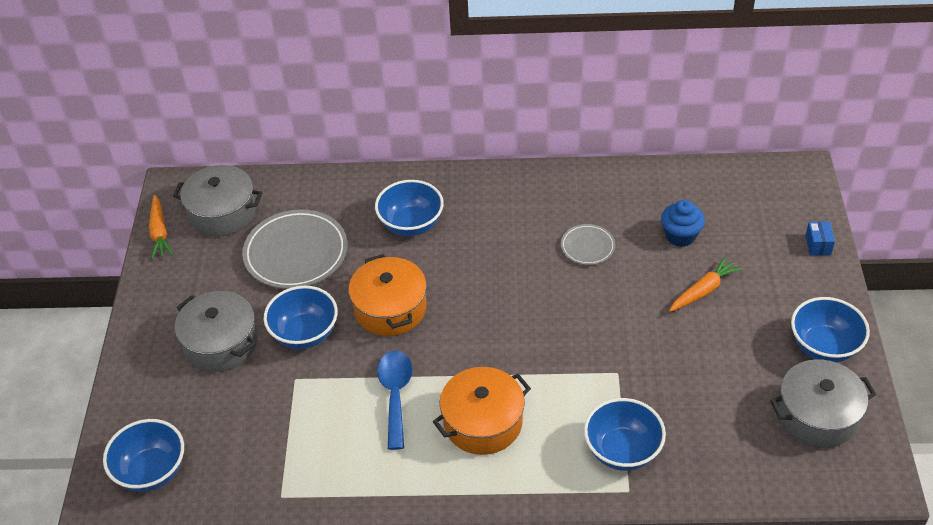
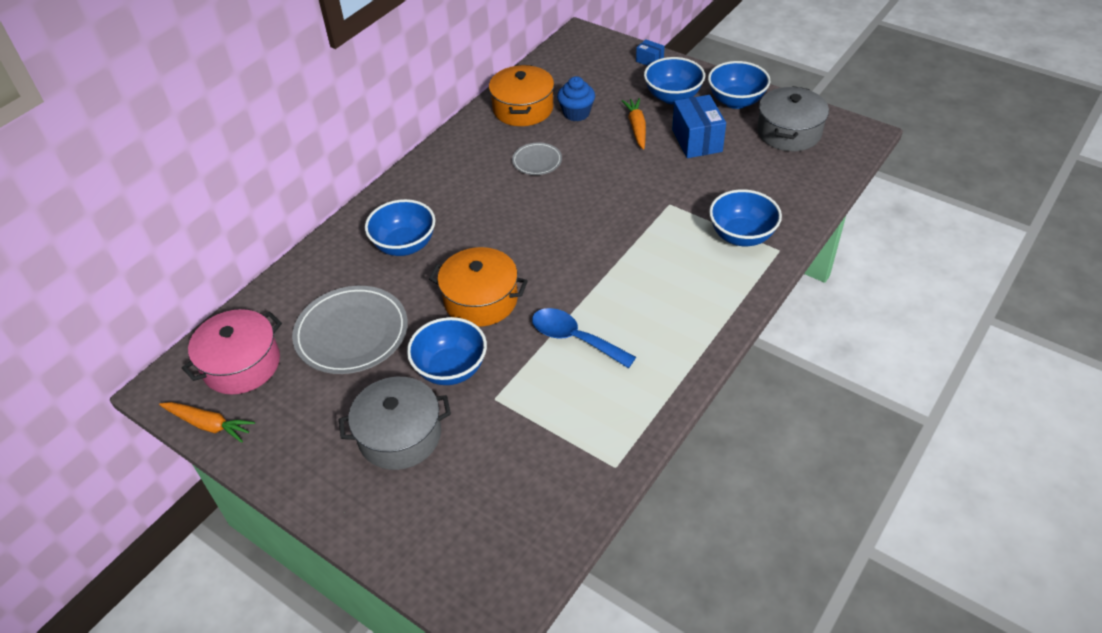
camera: 55 degrees left, 0 degrees up
(151, 471) = (502, 559): blue bowl -> blue bowl (672, 97)
(222, 212) = (241, 364): grey pot -> pink pot
(483, 422) = (650, 298): orange pot -> orange pot (523, 108)
(729, 346) = (697, 140): none -> blue box

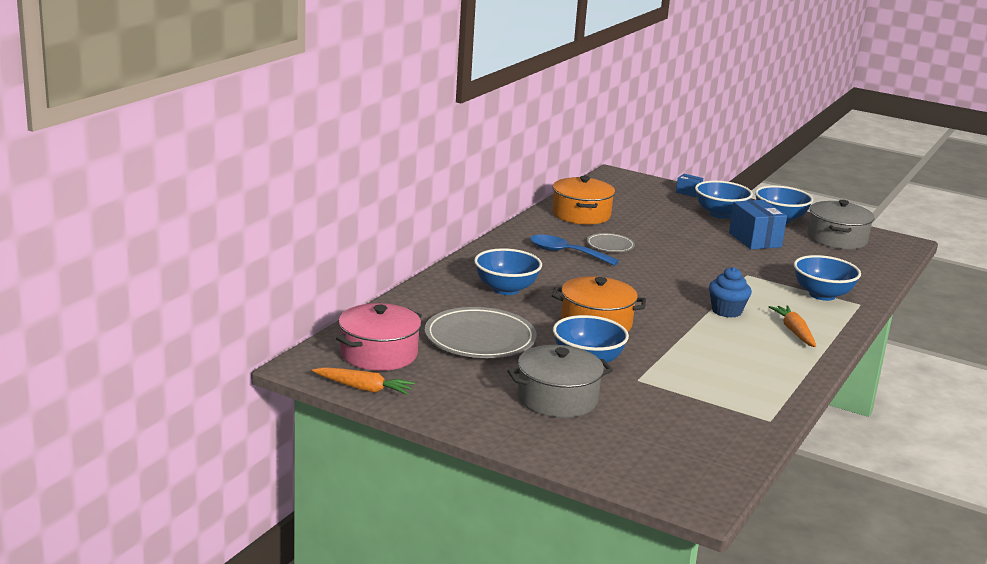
camera: 10 degrees left, 25 degrees down
(574, 338) = (696, 347): blue spoon -> blue spoon (566, 253)
(576, 113) = (634, 219): blue cupcake -> blue cupcake (726, 311)
(636, 128) = (695, 230): orange carrot -> orange carrot (794, 332)

